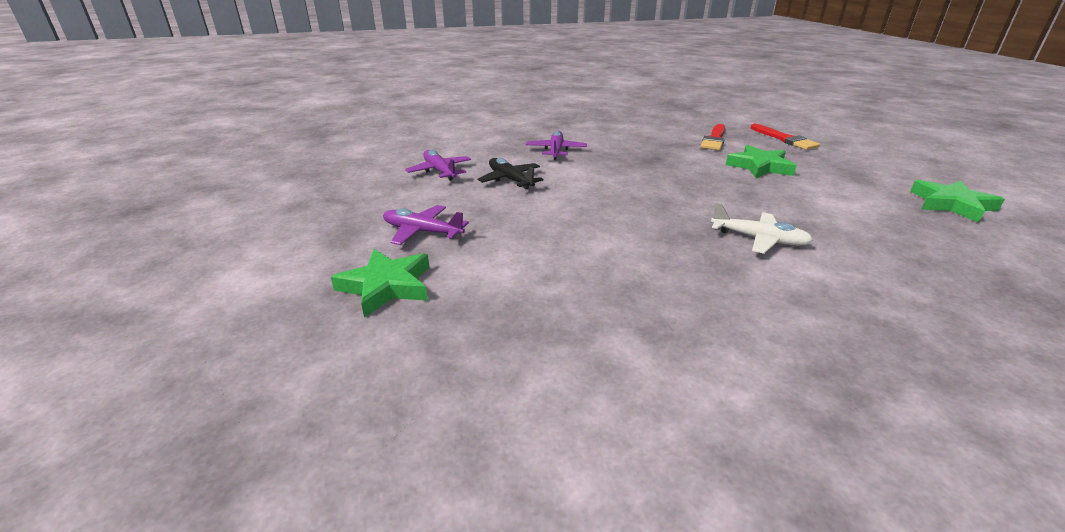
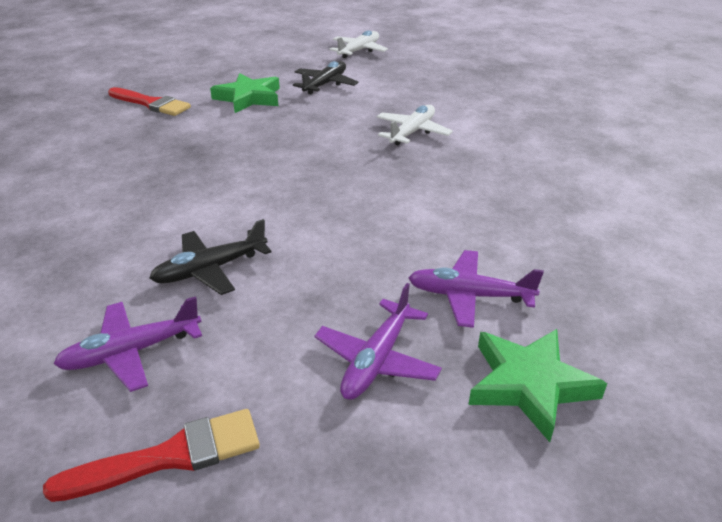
camera: 85 degrees left, 5 degrees up
(556, 151) = (110, 219): purple plane -> purple plane (469, 296)
(785, 139) = (178, 70): red brush -> red brush (170, 456)
(828, 193) = (325, 84): none -> black plane
(951, 204) = (359, 51): green star -> white plane

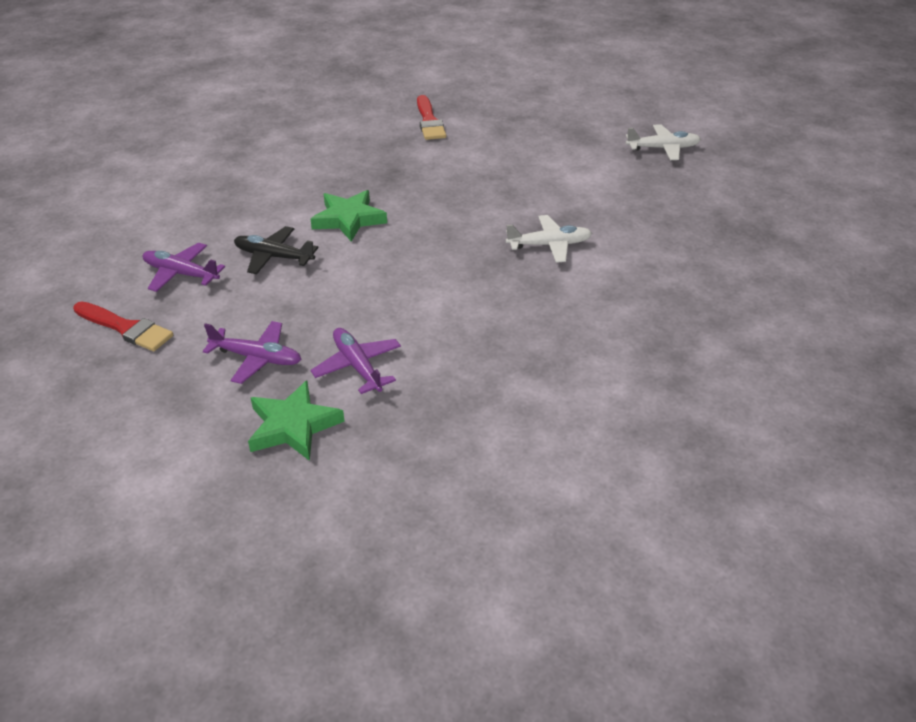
camera: 50 degrees right, 5 degrees up
(249, 98) = (496, 150): green star -> green star (349, 219)
(325, 84) = (570, 167): black plane -> none
(377, 360) = (257, 358): purple plane -> purple plane turned 150 degrees counterclockwise

